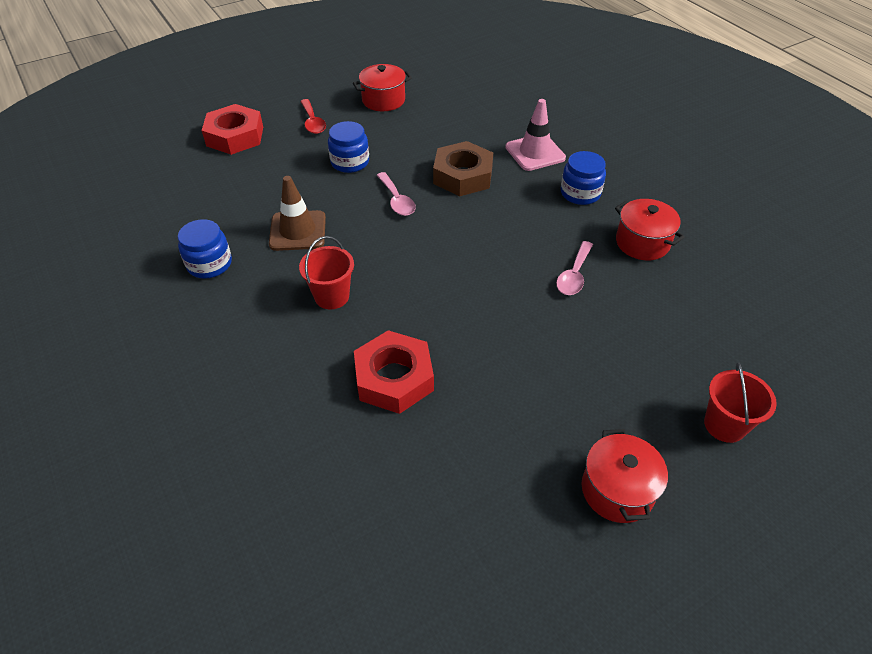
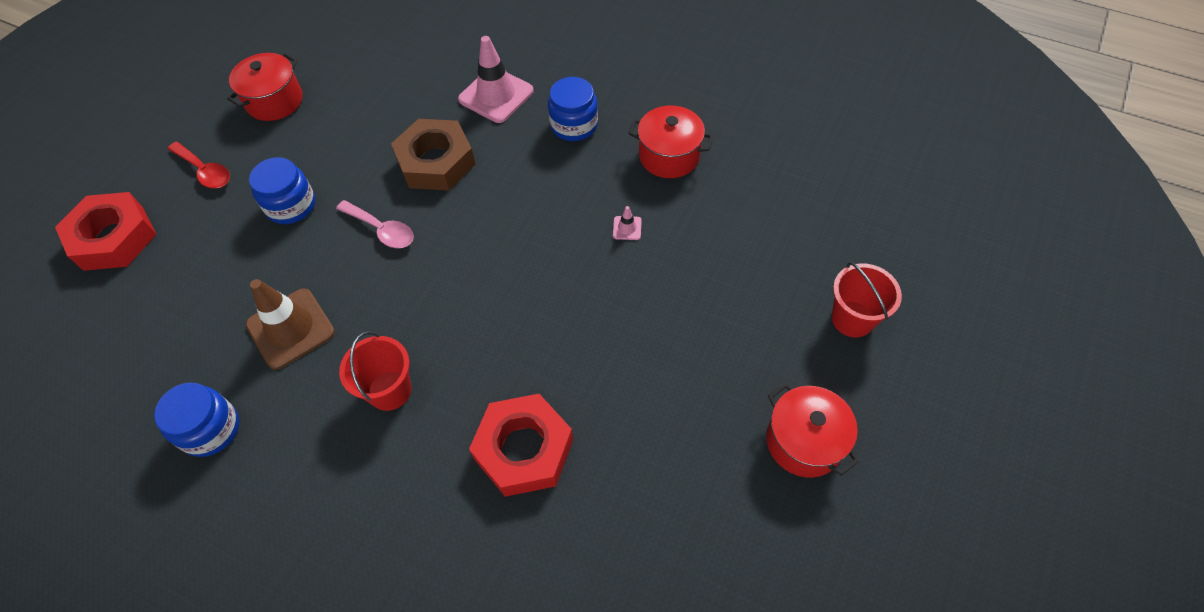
camera: 30 degrees left, 10 degrees up
(574, 275) = (627, 228): pink spoon -> pink traffic cone

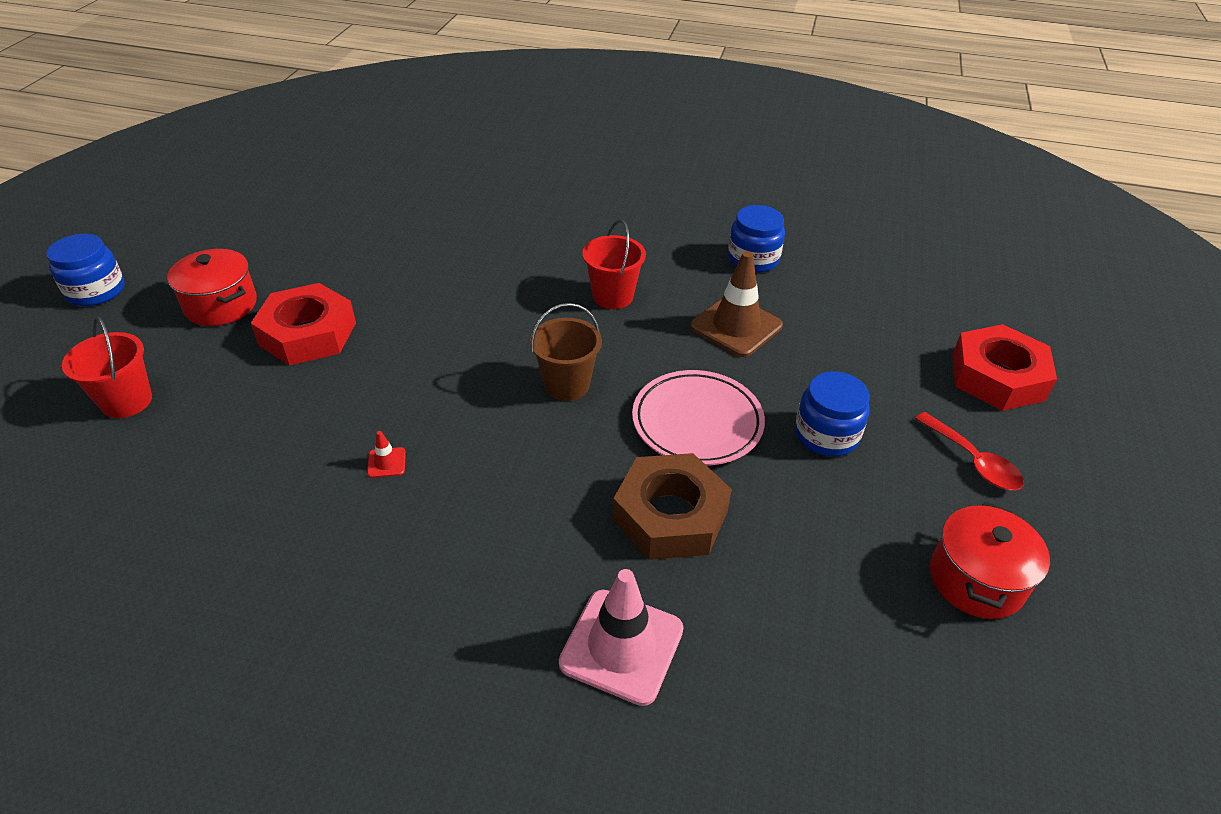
camera: 165 degrees right, 15 degrees down
(205, 171) = (973, 461): red spoon -> red spoon turned 150 degrees counterclockwise
(381, 230) = (697, 422): pink spoon -> pink plate
(471, 282) = (567, 385): none -> brown bucket
(523, 449) = (478, 275): red nut -> red nut (308, 334)
(574, 125) = (476, 606): blue jar -> blue jar (96, 291)
(627, 228) = (386, 463): pink traffic cone -> red traffic cone
(669, 156) = (320, 573): red pot -> none

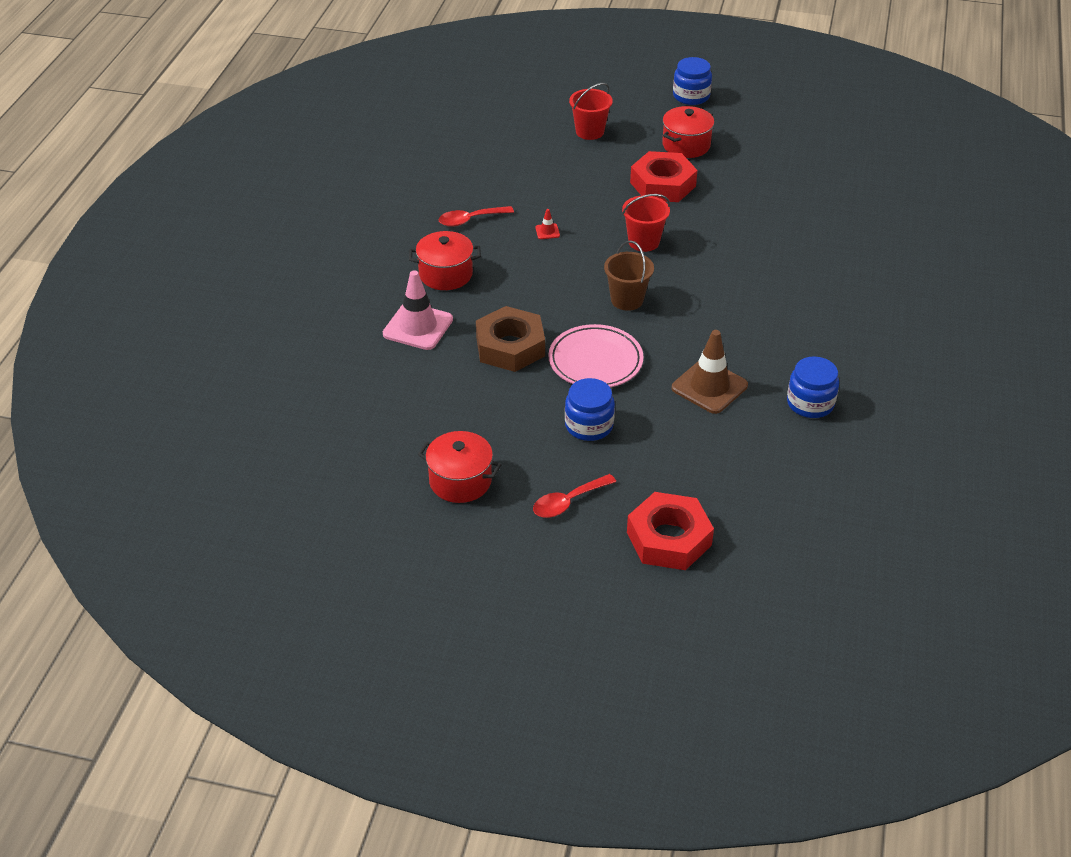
camera: 90 degrees right, 0 degrees up
(322, 567) = (470, 220): none -> red spoon
(476, 604) = (445, 274): none -> red pot
(612, 296) = (735, 320): red bucket -> red bucket (644, 242)

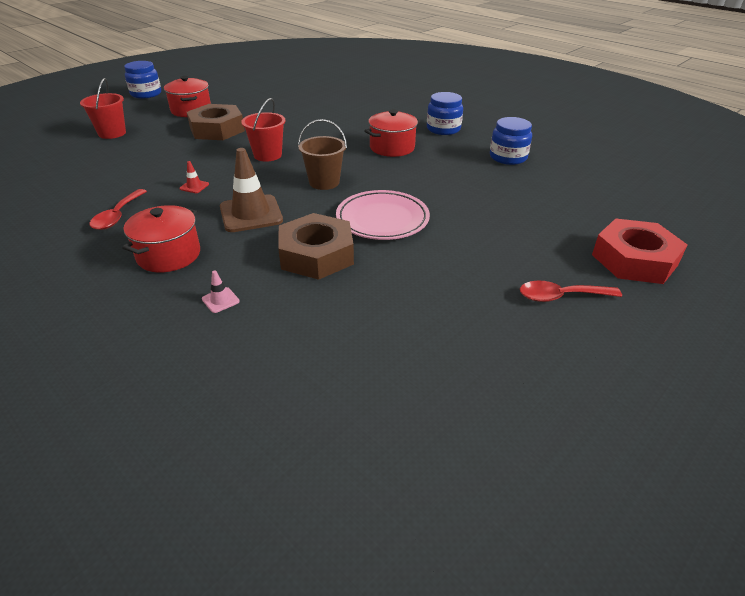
camera: 60 degrees left, 5 degrees down
(418, 327) = (220, 300): pink traffic cone -> pink traffic cone, size x0.42
(460, 481) = (490, 358): red pot -> red pot (392, 147)
(568, 502) = (561, 296): red spoon -> red spoon turned 90 degrees clockwise
(589, 425) = (462, 250): blue jar -> blue jar (443, 129)
(662, 184) = (217, 129): red nut -> brown nut
(709, 387) = (459, 184): brown traffic cone -> brown traffic cone (251, 214)

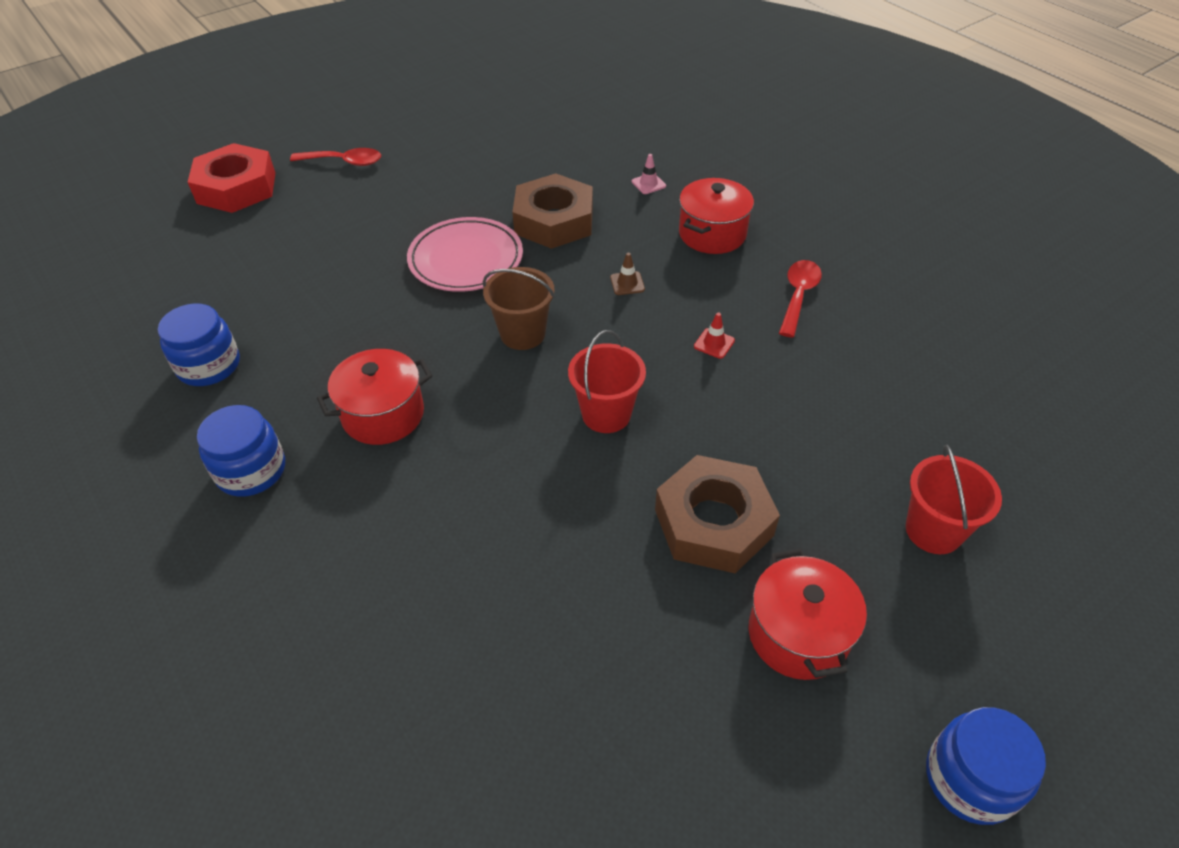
camera: 170 degrees left, 10 degrees up
(251, 214) = (627, 283): brown traffic cone -> brown traffic cone, size x0.42

